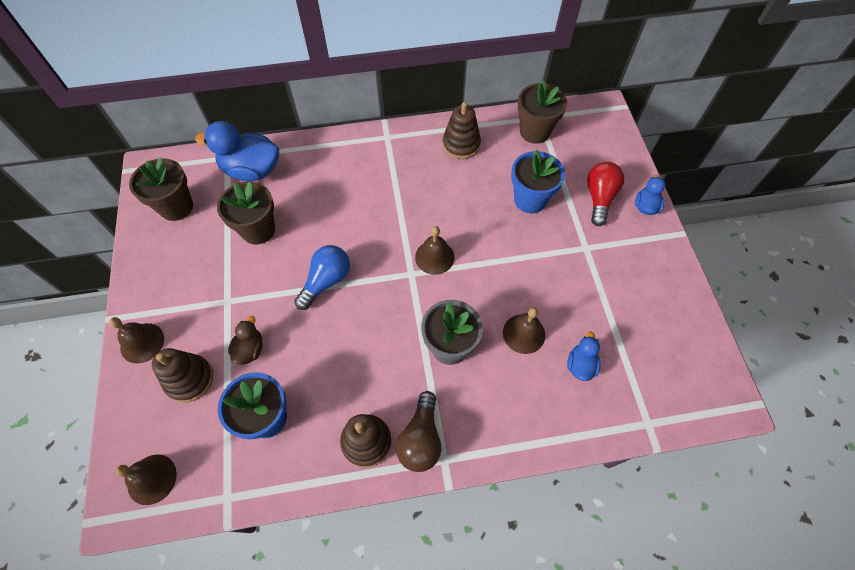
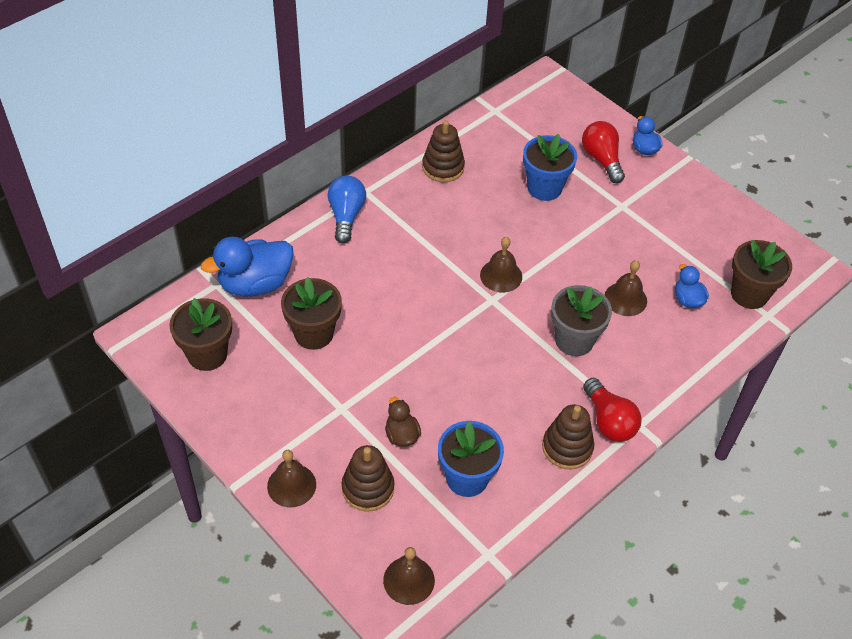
camera: 35 degrees left, 10 degrees down
(326, 281) = (421, 344): blue light bulb -> blue light bulb (346, 216)
(421, 439) = (609, 421): brown light bulb -> red light bulb
(534, 132) = (501, 126): brown flower pot -> brown flower pot (749, 294)

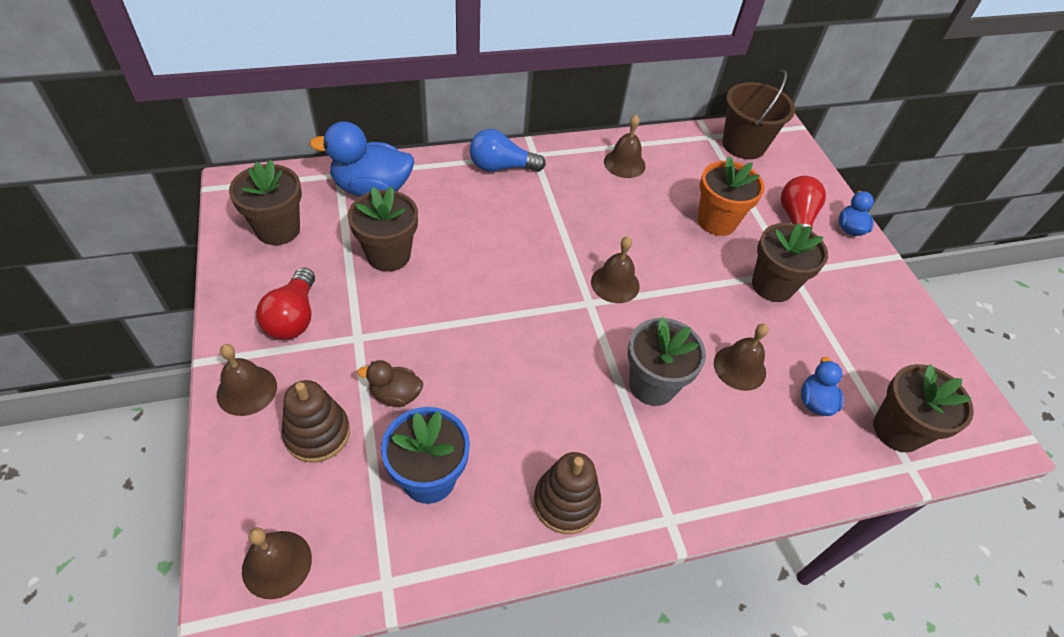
camera: 25 degrees right, 0 degrees up
(346, 216) = (501, 167): blue light bulb -> blue light bulb turned 120 degrees counterclockwise
(401, 435) = (395, 395): brown duck -> brown duck turned 90 degrees counterclockwise
(443, 167) = (624, 163): brown stacking toy -> brown bell
(526, 107) = (743, 145): none -> brown bucket
(544, 188) = (716, 221): blue flower pot -> orange flower pot
(609, 421) = (636, 496): red light bulb -> red light bulb (293, 317)
(614, 223) = (772, 285): none -> brown flower pot

